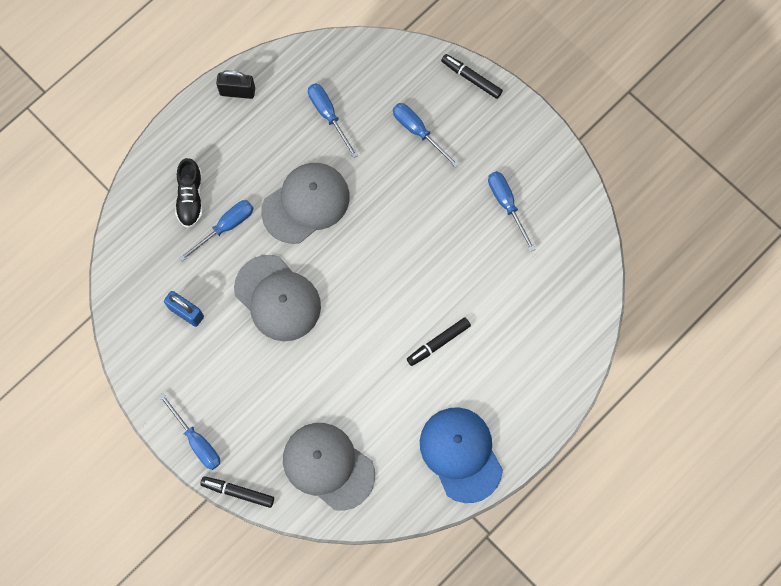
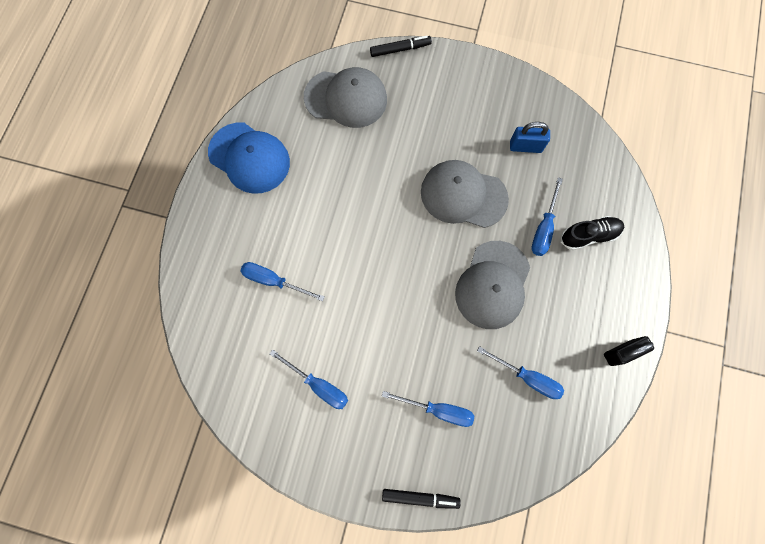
camera: 150 degrees right, 0 degrees up
(190, 198) = (589, 235): black shoe -> black shoe turned 105 degrees clockwise
(197, 441) = (452, 65): blue screwdriver -> blue screwdriver (274, 281)
(438, 343) = (313, 231): black marker -> none

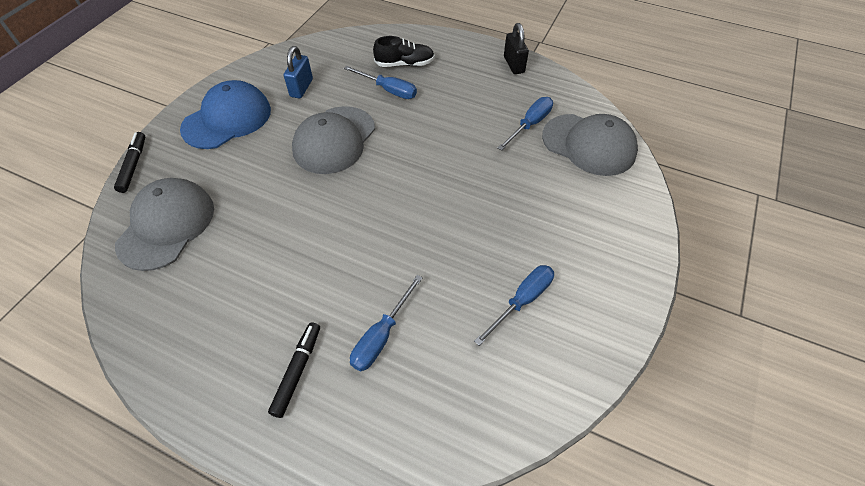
camera: 80 degrees left, 20 degrees down
(249, 158) = (194, 348): blue cap -> blue cap (227, 119)
(420, 497) = (645, 222): black marker -> black marker (297, 371)
(438, 410) = (557, 194): blue screwdriver -> none
(493, 285) = (435, 133): grey cap -> grey cap (589, 144)
(589, 235) = (405, 64): black shoe -> black shoe turned 90 degrees clockwise

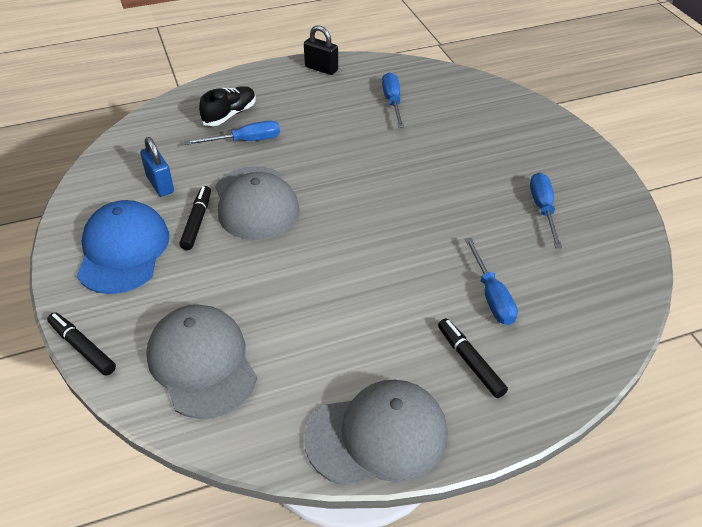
camera: 45 degrees left, 10 degrees down
(286, 129) = (197, 222): none -> black marker
(589, 144) = (449, 92): grey cap -> grey cap (377, 436)

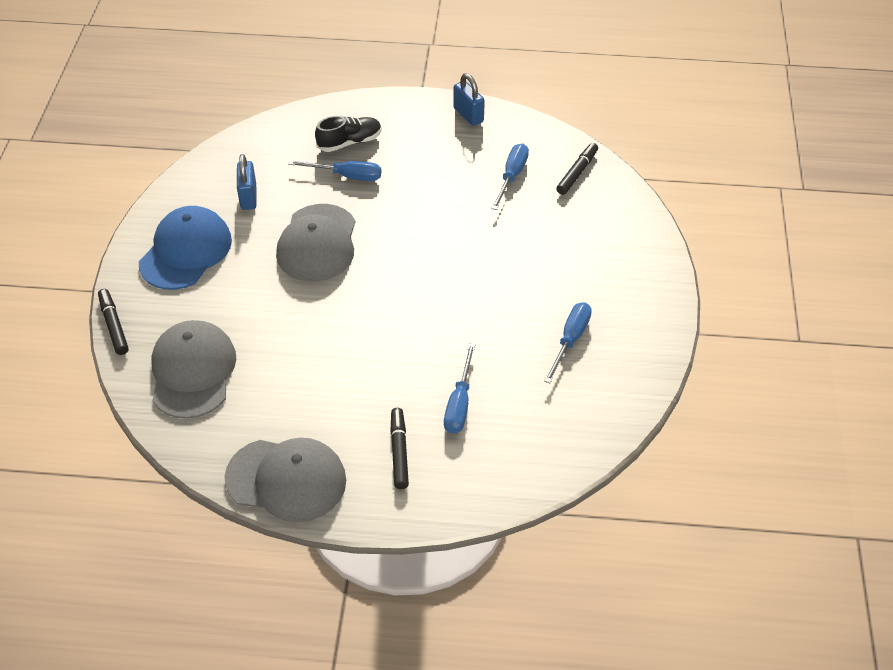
camera: 25 degrees right, 5 degrees up
(197, 222) = (258, 245): black marker -> black marker (577, 173)
(321, 69) = (468, 115): black padlock -> blue padlock

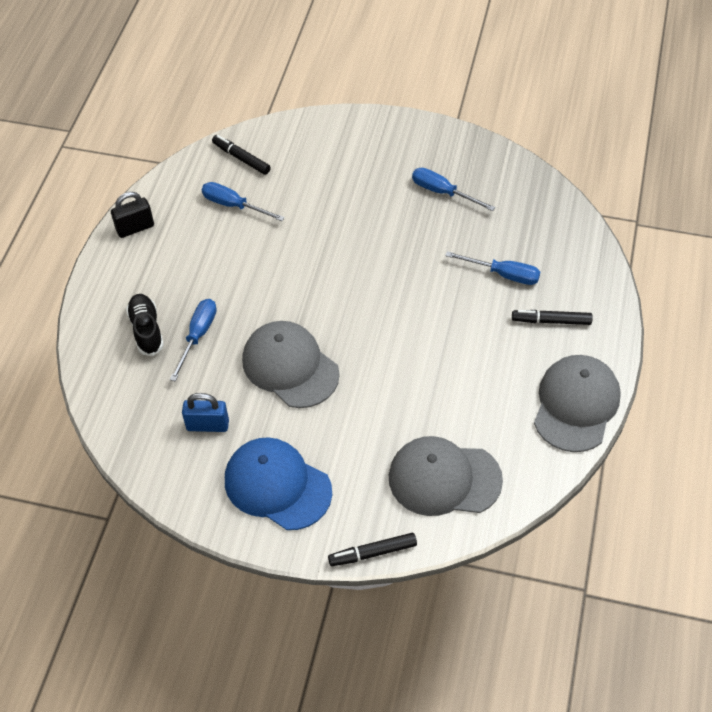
camera: 80 degrees left, 5 degrees up
(317, 243) = (290, 366): grey cap -> grey cap turned 150 degrees counterclockwise
(468, 115) = (135, 228): blue padlock -> black padlock

